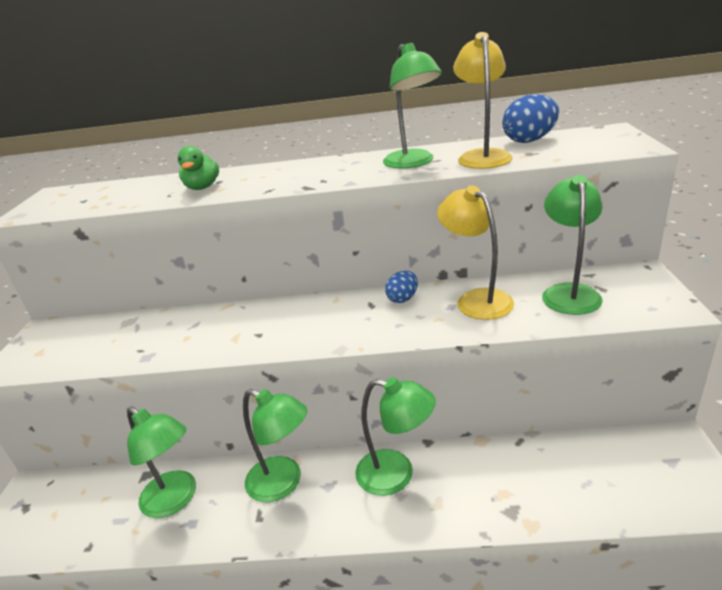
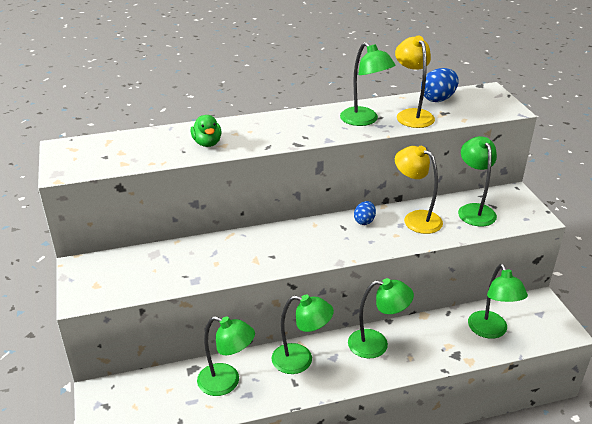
camera: 20 degrees left, 5 degrees up
(580, 479) = (491, 331): none -> green lamp

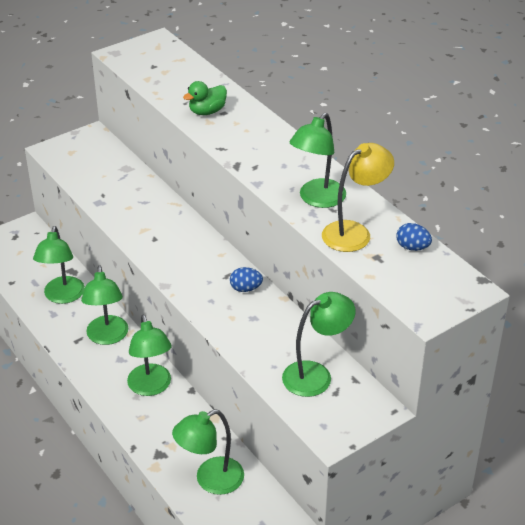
camera: 70 degrees right, 5 degrees up
(416, 218) = (271, 328): yellow lamp -> none
(438, 99) = (412, 247): blue egg -> blue egg, size x0.63

